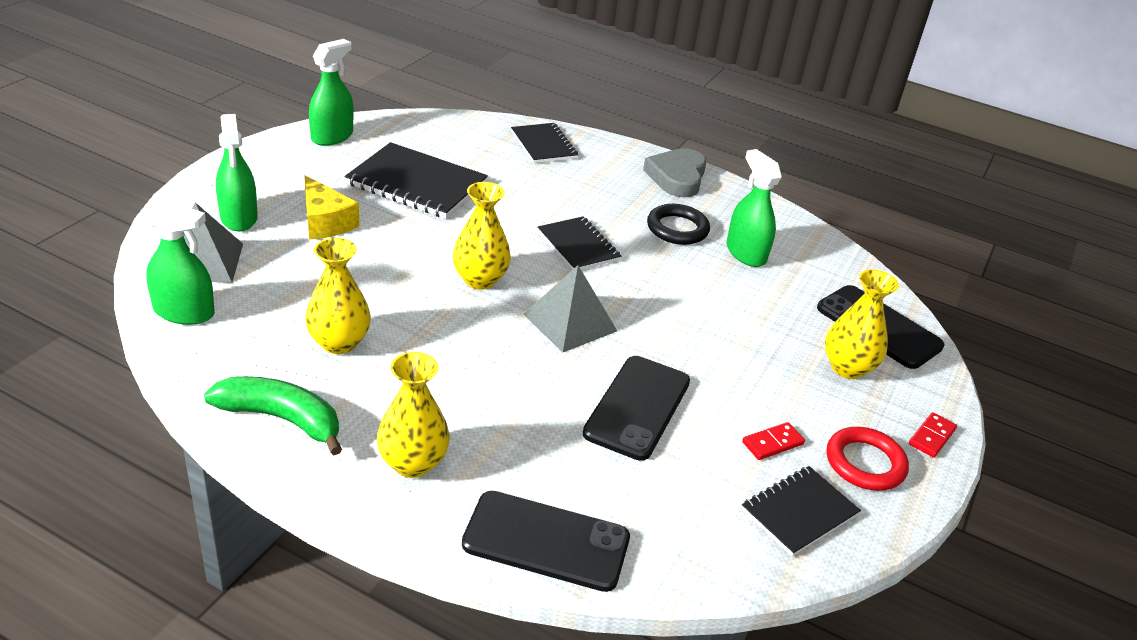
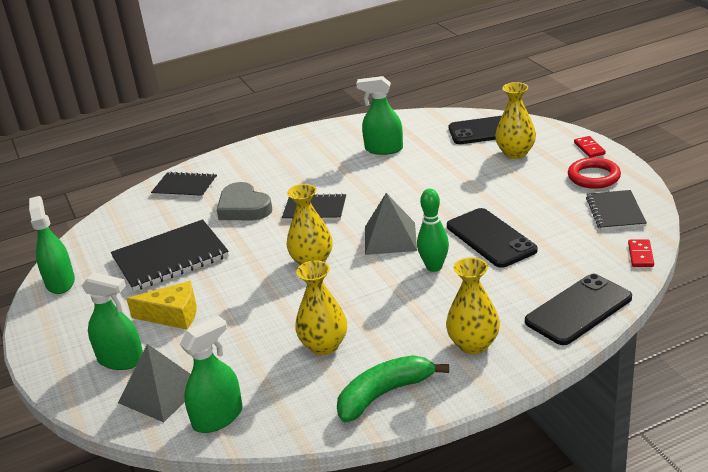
camera: 45 degrees left, 5 degrees down
(540, 378) = (434, 267): none -> green bowling pin
(677, 177) = (280, 146): grey heart -> grey heart (243, 207)
(677, 229) = (335, 165): black ring -> none
(772, 443) = (556, 201): red domino -> red domino (640, 255)

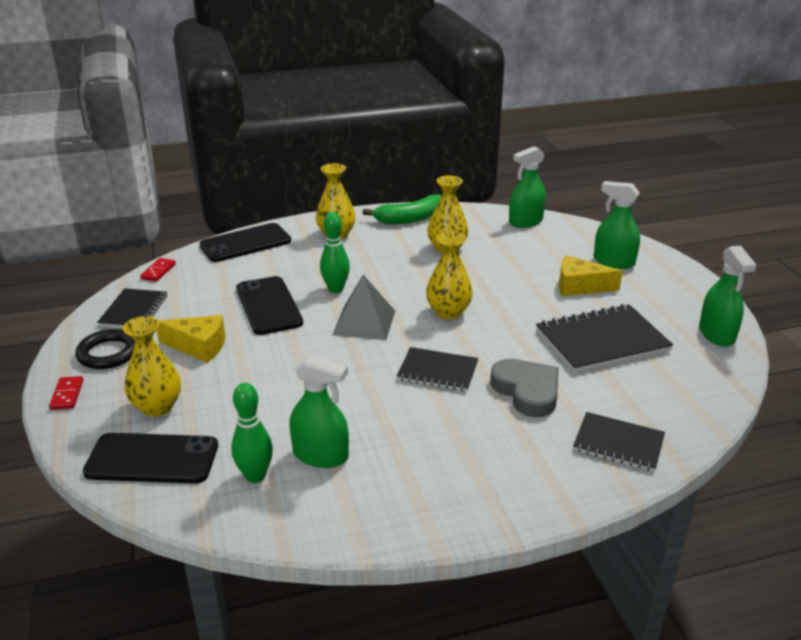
camera: 175 degrees left, 0 degrees up
(161, 392) = (572, 238): grey pyramid -> none
(419, 134) = (255, 476): none -> green bowling pin
(524, 194) = (199, 346): none -> yellow cheese
(593, 177) = (108, 353): red ring -> black ring

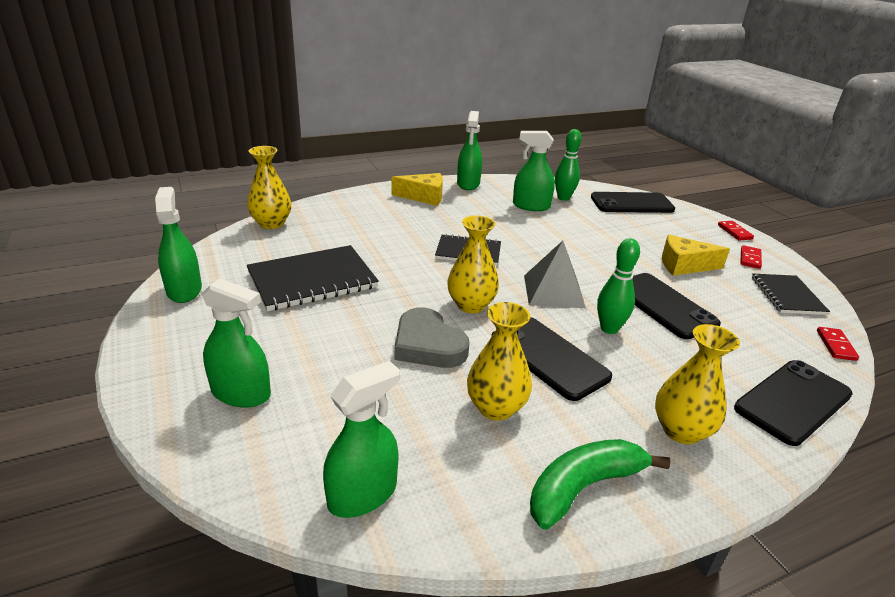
camera: 170 degrees right, 0 degrees up
(108, 353) = (750, 258): black ring -> red domino
(157, 407) = (663, 227): yellow vase -> yellow vase (271, 224)
(398, 272) = (549, 357): none -> black phone
(404, 521) = (468, 184): none -> green spray bottle
(527, 391) = (393, 240): grey heart -> grey heart (428, 345)
(579, 286) = (311, 345): yellow cheese -> yellow cheese (424, 197)
(618, 443) = (332, 213): black notebook -> none

